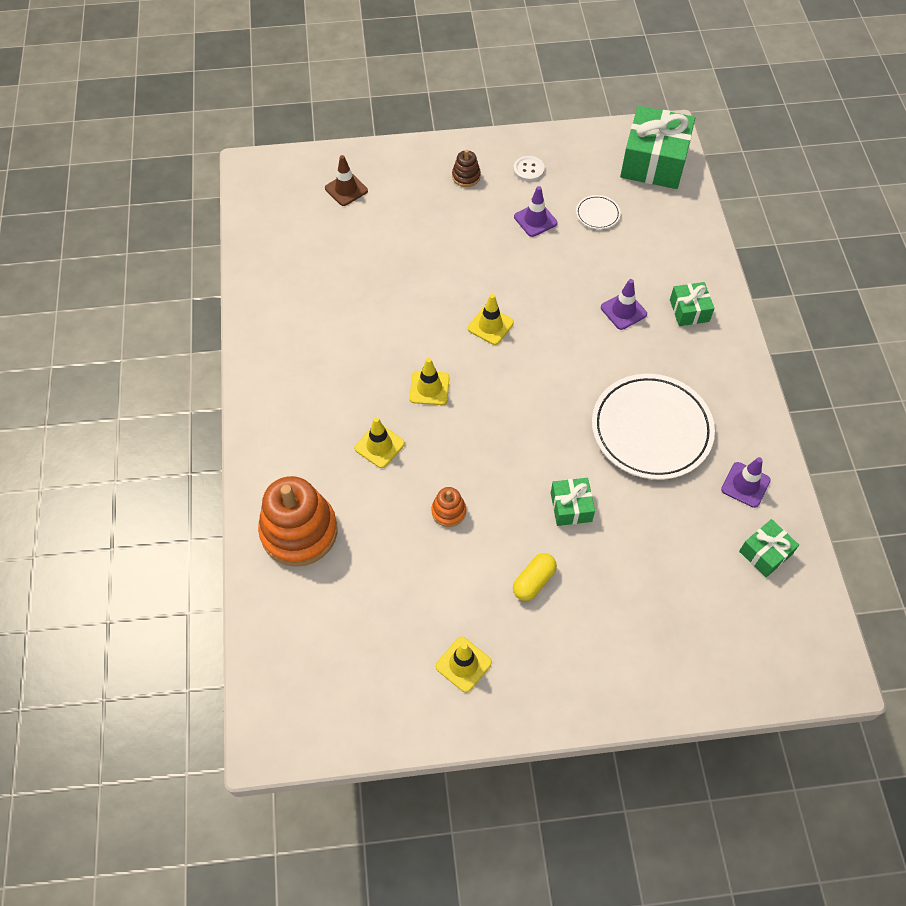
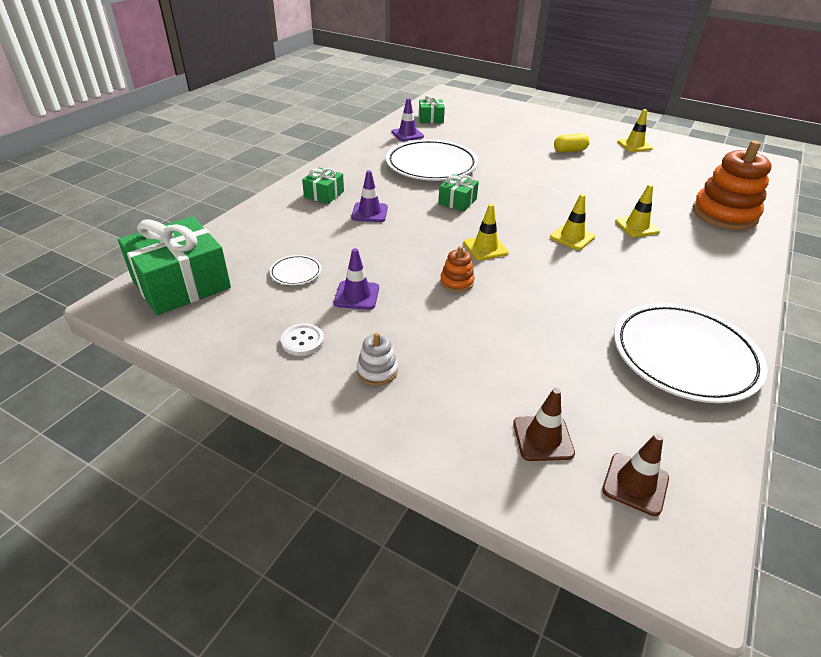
camera: 145 degrees left, 20 degrees down
(286, 296) = (684, 356): none -> white plate
(287, 191) = (635, 484): none -> brown traffic cone
(448, 511) = (603, 185): orange stacking toy -> orange stacking toy (457, 282)
(466, 176) = (377, 371): brown stacking toy -> white stacking toy
(571, 507) = (519, 161): green gift -> green gift (457, 201)

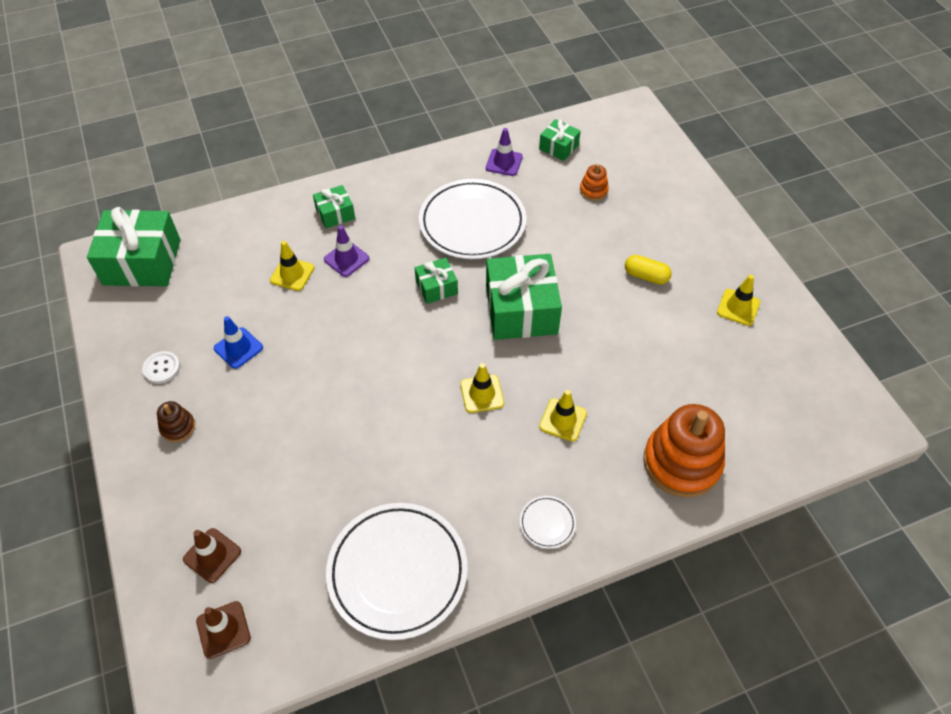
camera: 40 degrees right, 15 degrees up
(296, 272) = (223, 297): white plate -> white plate (547, 523)
(357, 295) = (238, 348): purple traffic cone -> blue traffic cone
(377, 371) = (178, 427): white stacking toy -> brown stacking toy
(457, 282) = (323, 382): orange stacking toy -> orange stacking toy (593, 190)
(485, 248) = (390, 359): yellow traffic cone -> yellow traffic cone (292, 274)
(528, 190) = (521, 310): none -> green gift

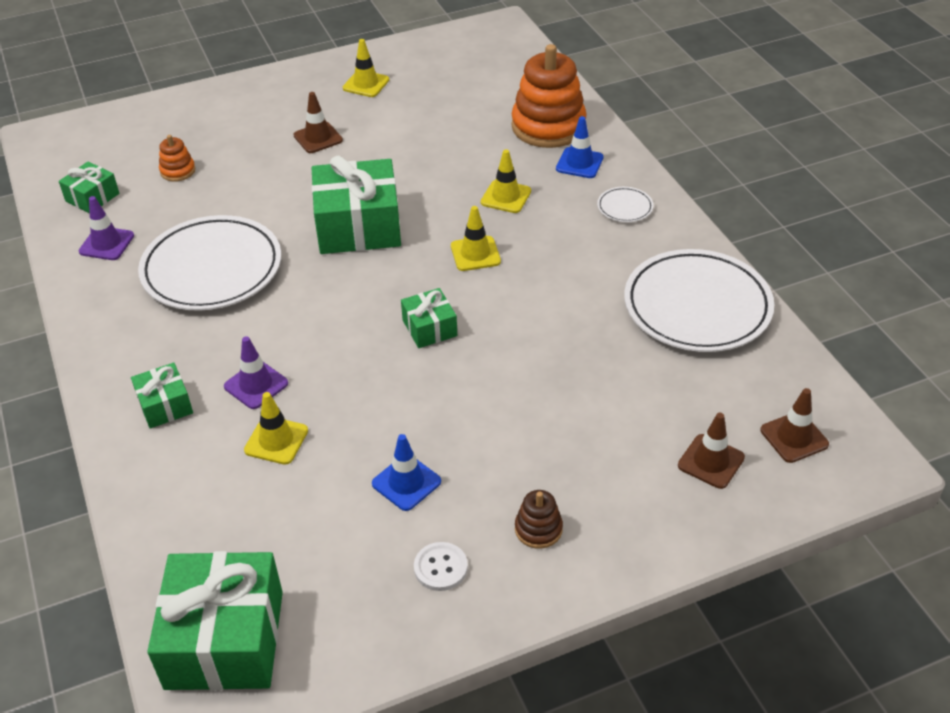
camera: 90 degrees left, 10 degrees down
(436, 287) = (316, 296): green gift -> green gift (429, 328)
(619, 487) = (579, 163): none -> blue traffic cone
(646, 276) = (318, 138): yellow capsule -> brown traffic cone

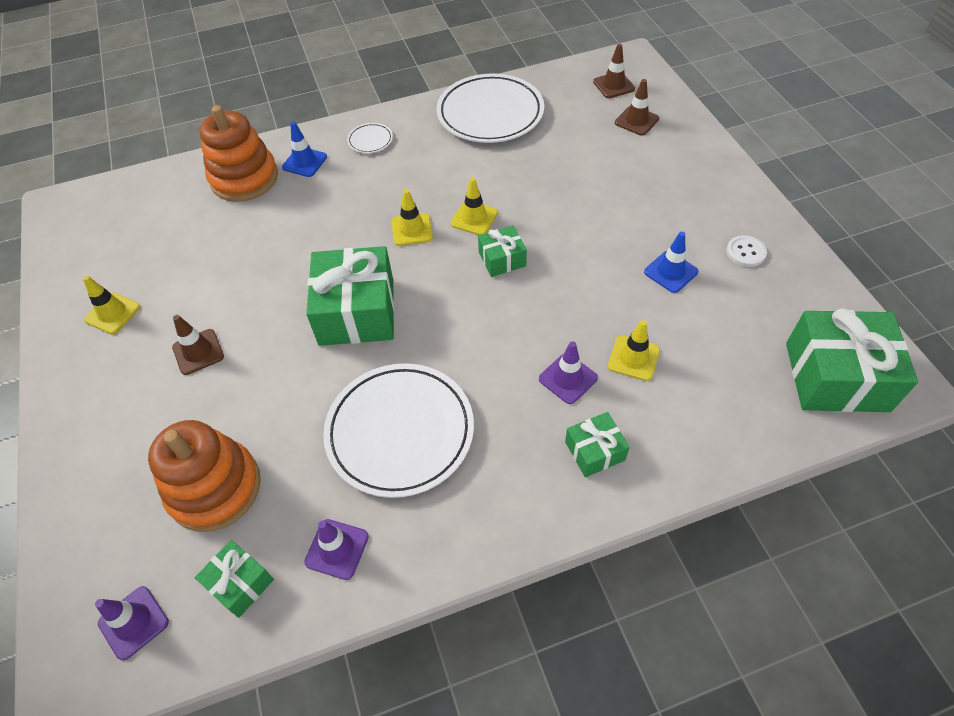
camera: 85 degrees left, 10 degrees up
(77, 153) = (133, 622): none -> purple traffic cone
(178, 171) = (215, 488): orange stacking toy -> orange stacking toy, size x2.19
(506, 197) = (338, 209): yellow traffic cone -> yellow traffic cone (474, 218)
(538, 529) = (704, 202): brown stacking toy -> none

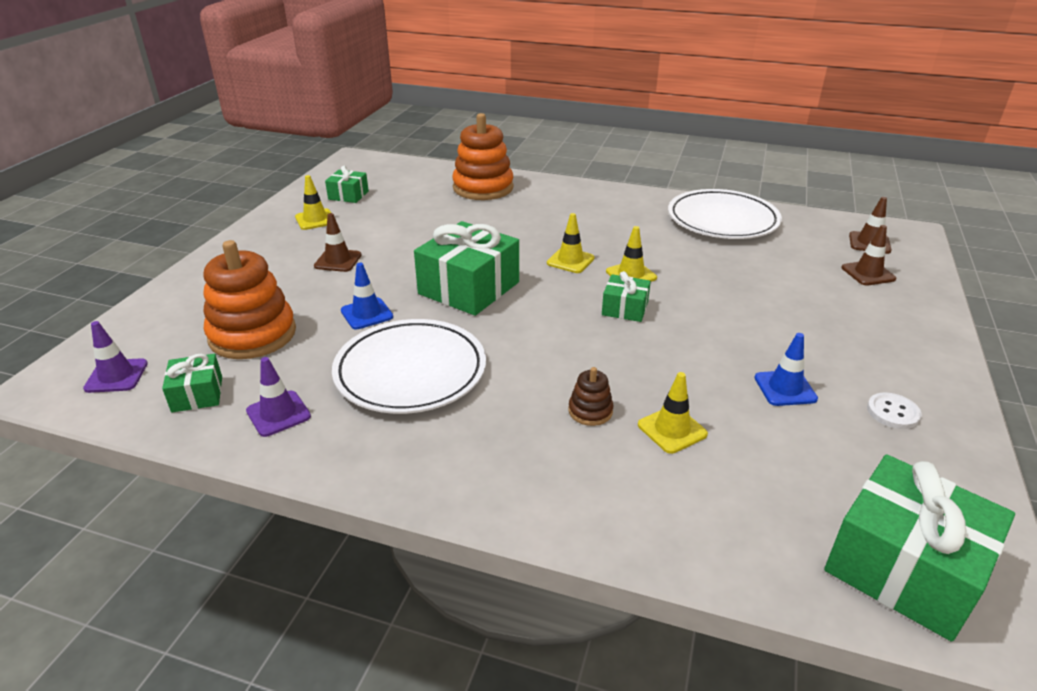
camera: 35 degrees right, 20 degrees down
(304, 162) = (536, 195): blue traffic cone -> blue traffic cone (367, 314)
(370, 140) = (600, 200): white plate -> none
(568, 378) = (590, 411): purple traffic cone -> brown stacking toy
(594, 451) = (554, 473): green gift -> green gift (348, 195)

